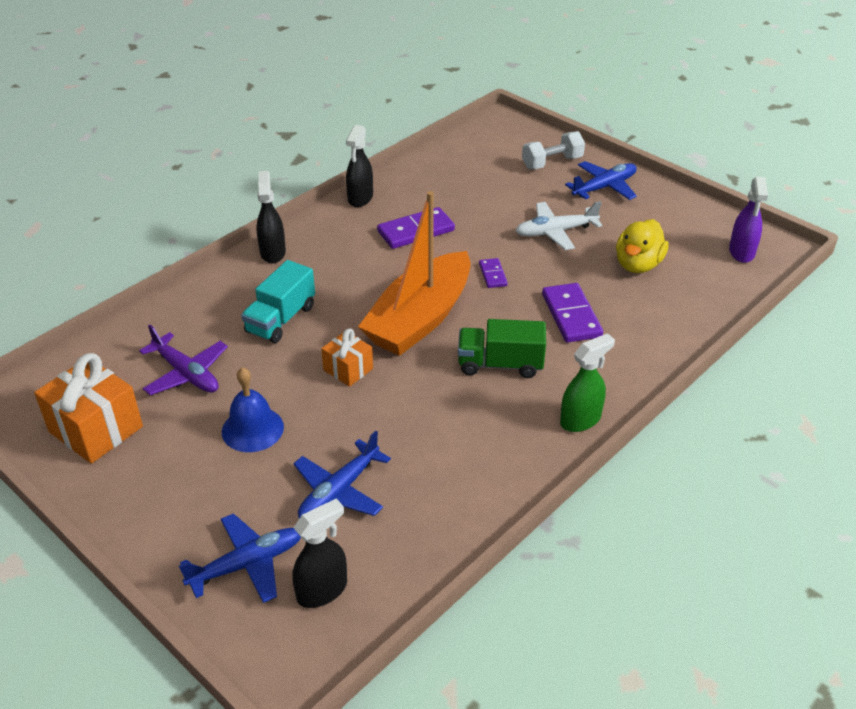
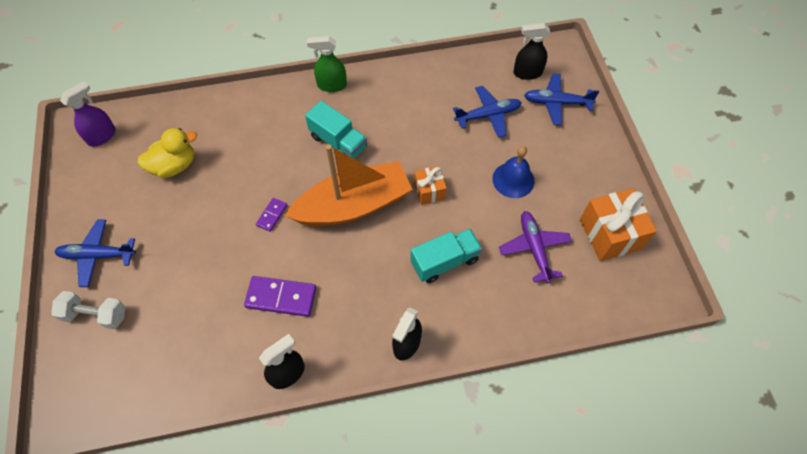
camera: 145 degrees left, 20 degrees up
(500, 364) = (338, 142): green truck -> turquoise truck
(555, 232) = (187, 230): white plane -> none
(571, 315) = (261, 151): purple domino -> none

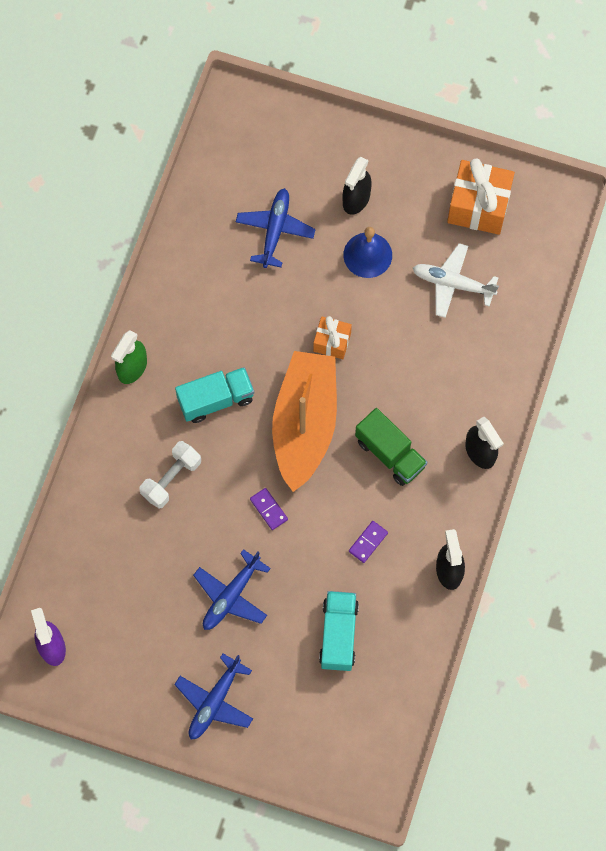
camera: 60 degrees left, 10 degrees up
(95, 315) = (285, 725): white dumbbell -> white dumbbell (171, 479)
(174, 166) = (143, 583): yellow duck -> none
(281, 297) = (368, 542): purple domino -> purple domino, size x0.55
(365, 275) = (390, 453): none -> green truck
(445, 261) = (418, 372): turquoise truck -> turquoise truck (338, 635)
(527, 73) = (244, 155): black spray bottle -> black spray bottle (356, 199)
(534, 248) = (452, 284): purple plane -> white plane
(556, 103) = (301, 152): blue plane -> blue plane (231, 596)

